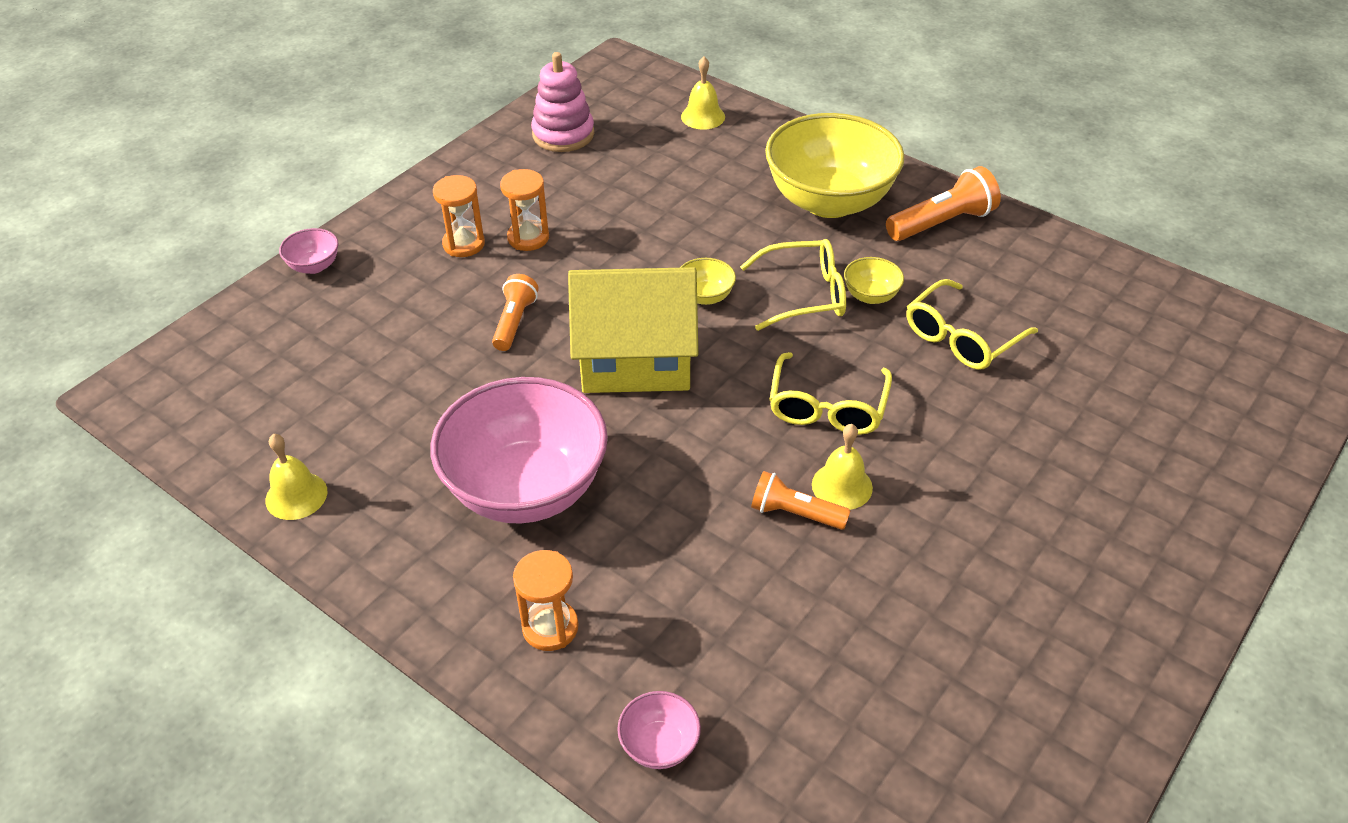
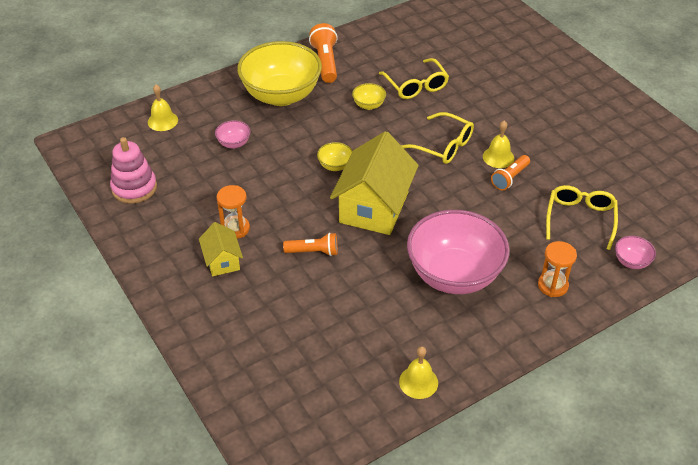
camera: 70 degrees left, 0 degrees up
(314, 266) = (198, 344): pink bowl -> pink bowl (234, 143)
(464, 244) = (222, 261): orange hourglass -> yellow house
(514, 322) = (313, 252): orange flashlight -> orange flashlight turned 150 degrees clockwise
(804, 294) = (354, 128): yellow glasses -> yellow glasses (580, 219)

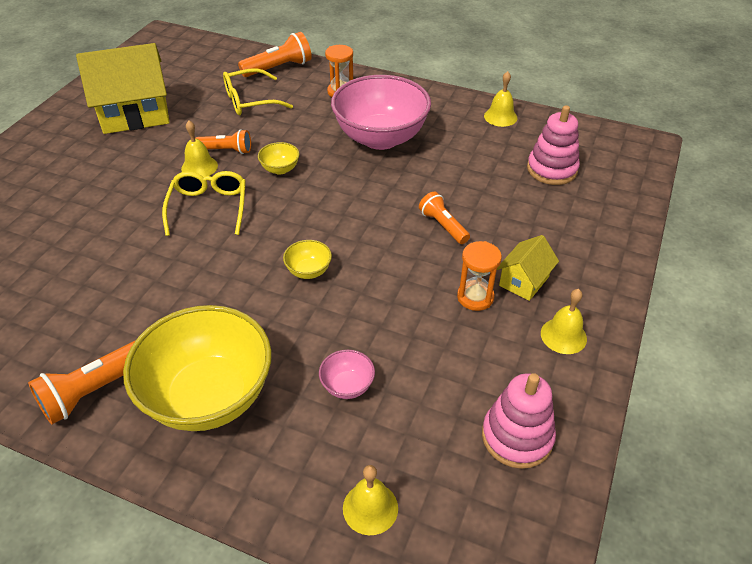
camera: 125 degrees left, 0 degrees up
(164, 250) = (563, 335): none -> yellow bell
(312, 364) = (552, 169): none -> pink stacking toy
(369, 105) = (173, 296): yellow bowl -> yellow bowl (280, 169)
(374, 207) = (345, 214): yellow house -> yellow house (135, 114)
(416, 86) = (104, 273): yellow glasses -> none
(631, 262) = (279, 68): pink bowl -> orange flashlight

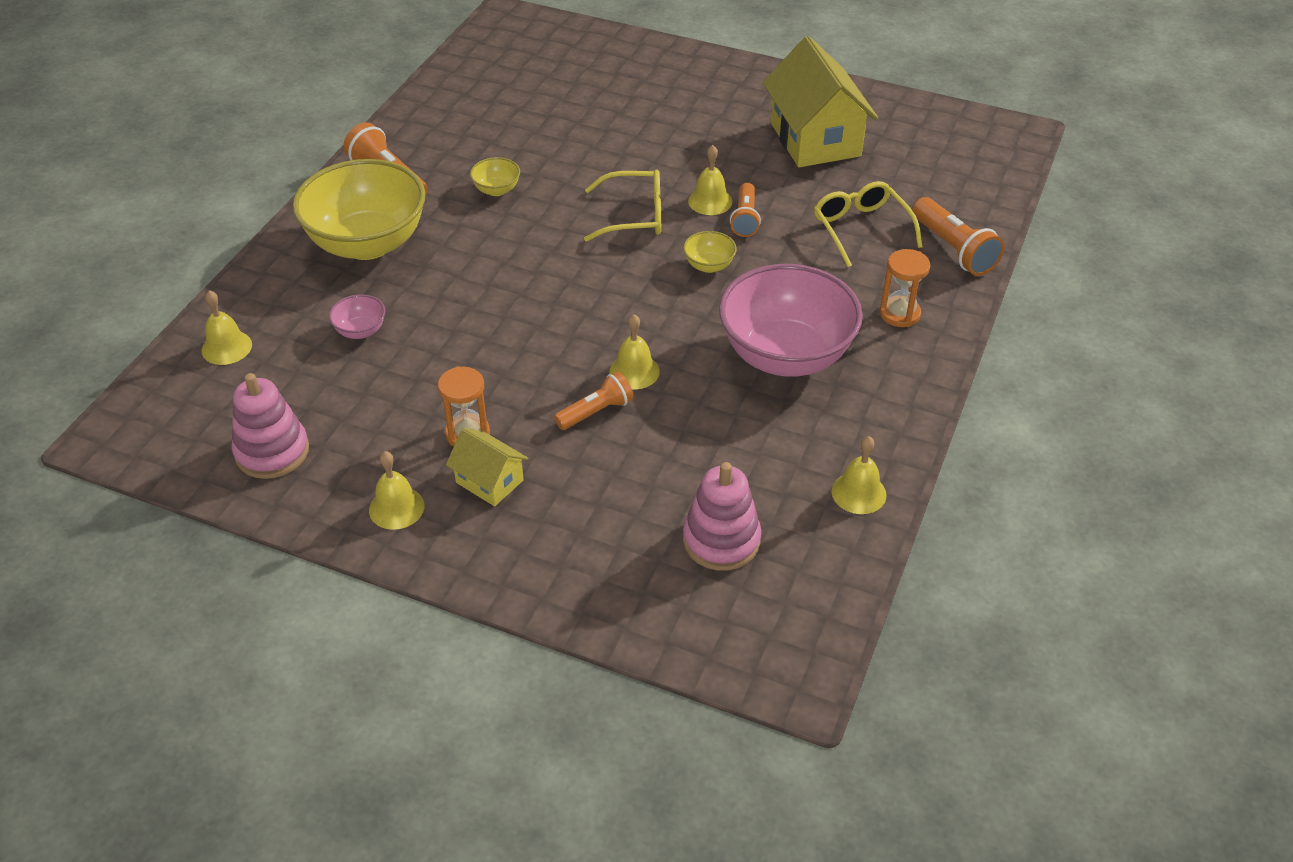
camera: 90 degrees right, 0 degrees up
(308, 271) = (524, 298): yellow bowl -> yellow bowl (496, 190)
(398, 207) = (634, 371): none -> yellow bell

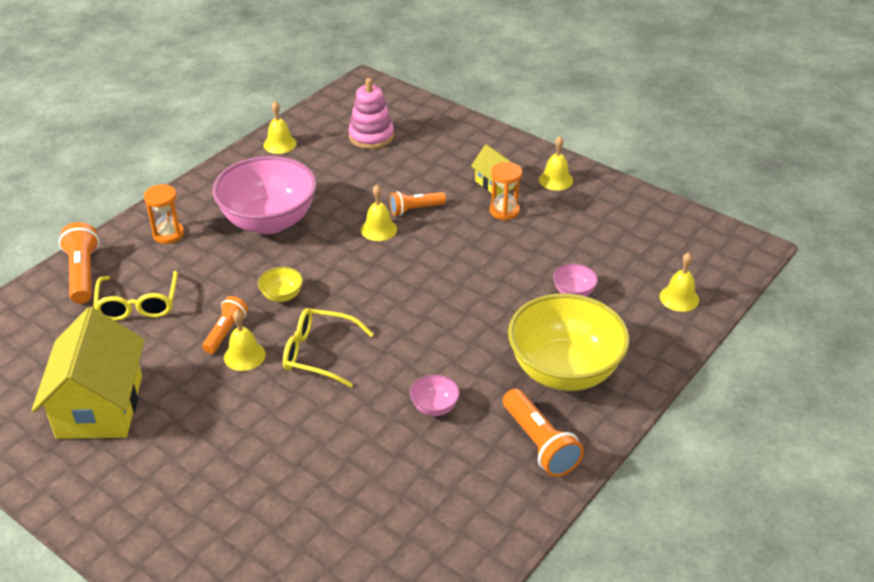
camera: 165 degrees left, 5 degrees down
(272, 452) = (636, 222): pink stacking toy -> none
(496, 190) = (434, 407): yellow bowl -> pink bowl

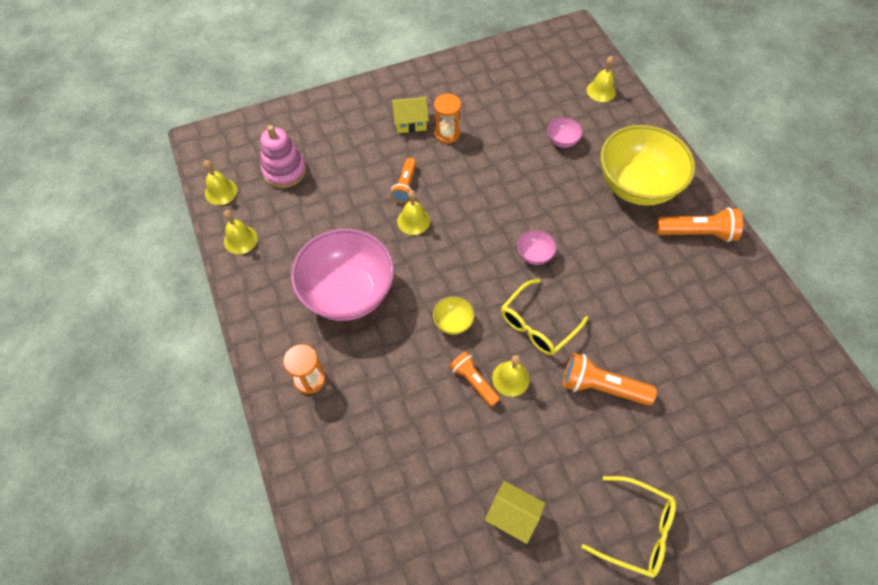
camera: 60 degrees left, 20 degrees up
(83, 274) = (318, 473): orange flashlight -> orange flashlight (601, 387)
(100, 406) = (512, 515): yellow house -> yellow house, size x0.51
(138, 304) = (395, 439): yellow glasses -> yellow glasses (636, 530)
(434, 407) = (633, 276): pink bowl -> pink bowl (534, 255)
(555, 180) = (432, 87): yellow bell -> yellow bell (221, 192)

